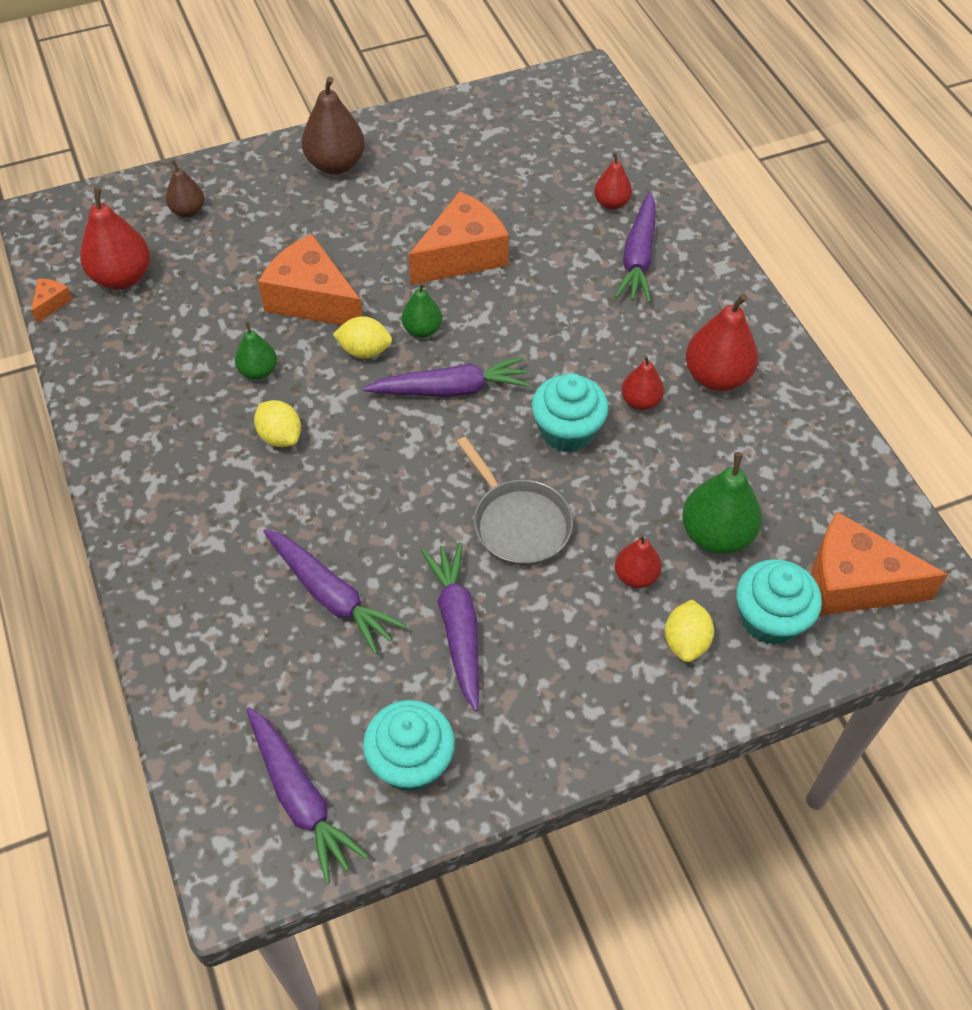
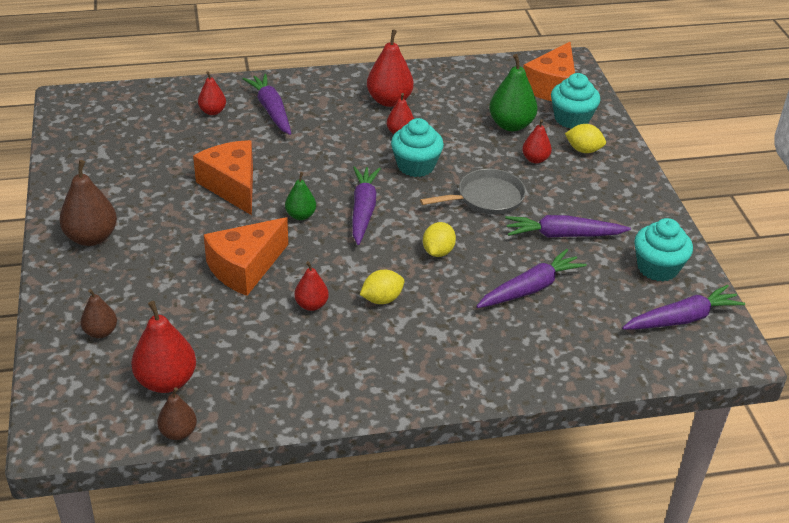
camera: 80 degrees left, 15 degrees down
(51, 303) = (178, 432): orange cheese -> brown pear
(258, 371) = (311, 305): green pear -> red pear
(364, 351) = (311, 246): yellow lemon -> yellow lemon (438, 252)
(638, 257) = (271, 110): purple carrot -> purple carrot turned 135 degrees counterclockwise

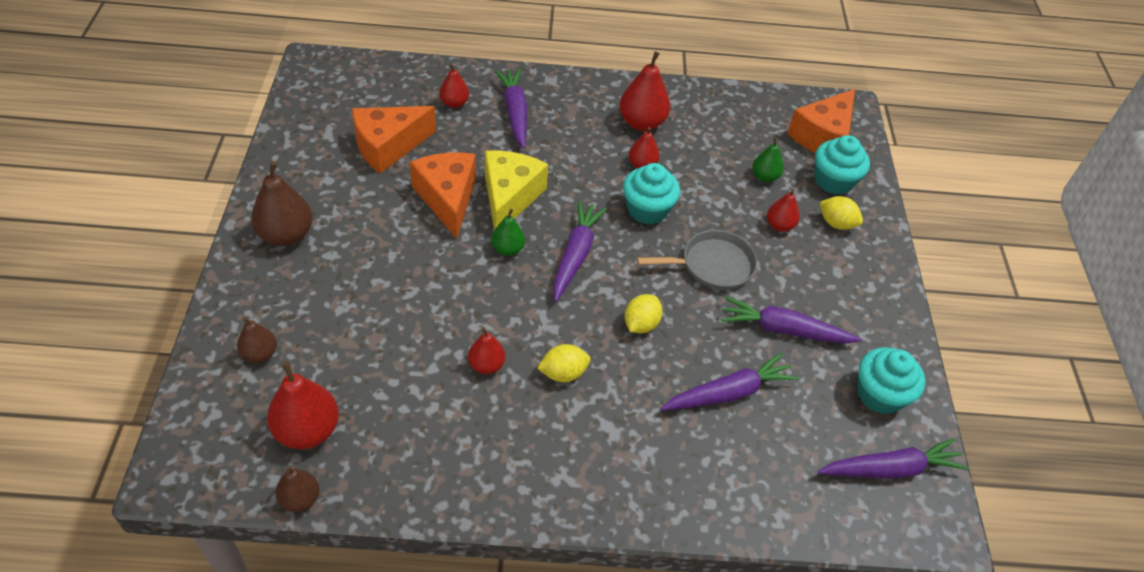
camera: 10 degrees right, 10 degrees up
(245, 268) = (430, 304): orange cheese -> orange cheese (388, 146)
(289, 176) = (510, 197): none -> yellow cheese
(511, 125) = (764, 177): green pear -> green pear, size x0.59

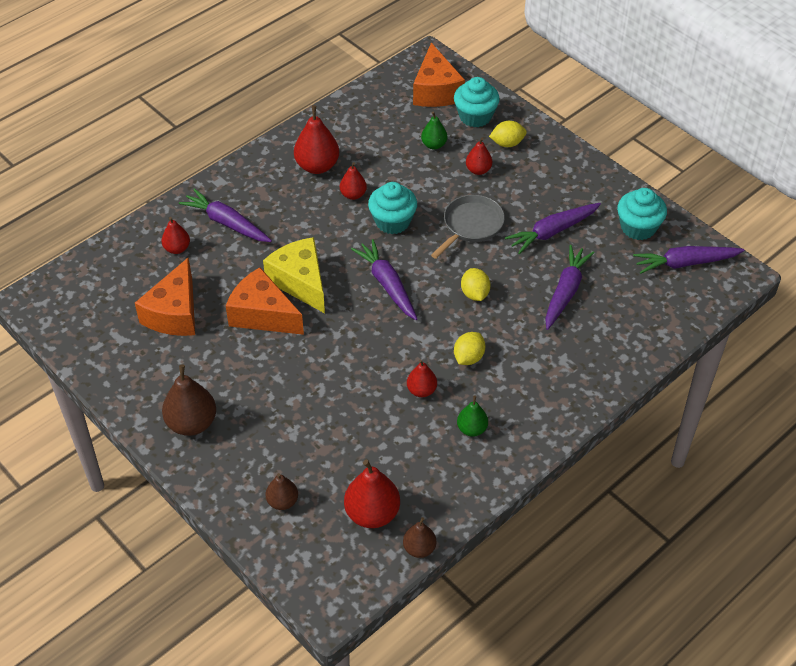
camera: 40 degrees left, 0 degrees up
(508, 249) = (343, 314): green pear -> green pear (472, 429)
(890, 469) = (685, 263): purple carrot -> purple carrot turned 135 degrees counterclockwise

